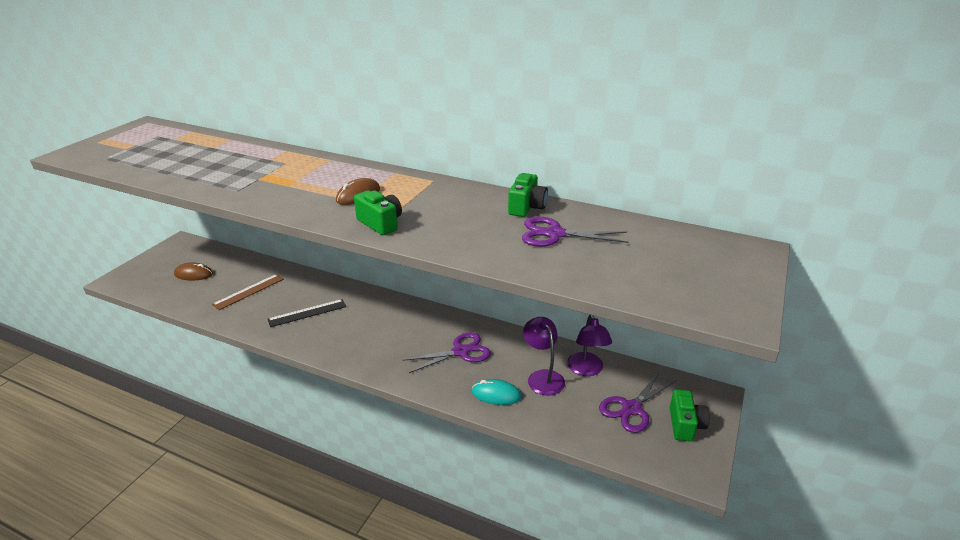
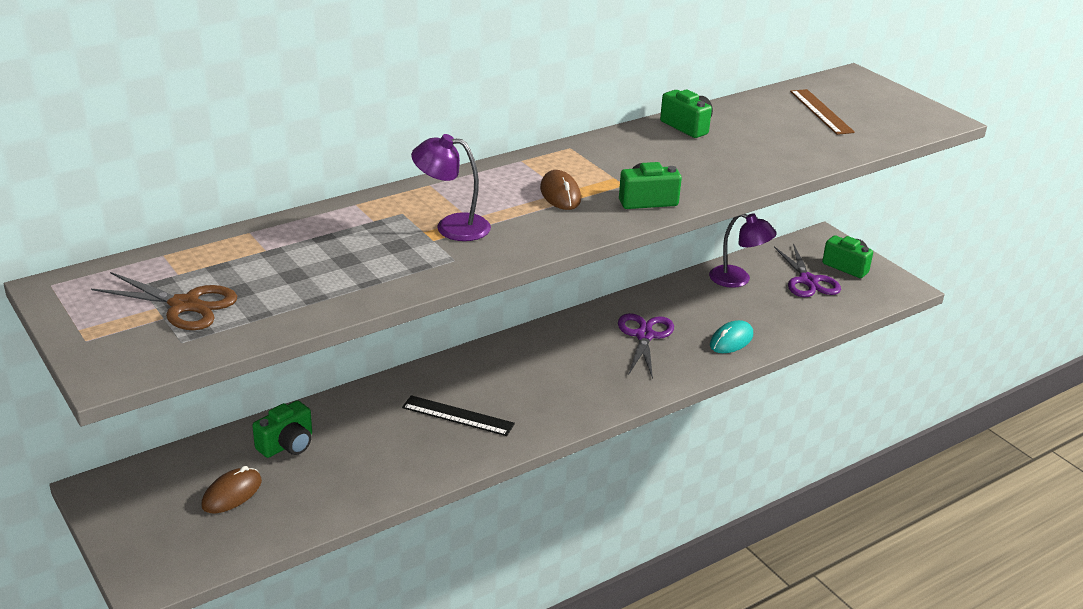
camera: 60 degrees left, 0 degrees up
(141, 149) = (185, 305): none -> brown scissors
(244, 273) = (287, 445): none -> green camera
(249, 291) = (347, 451): brown ruler -> brown ruler (821, 111)
(307, 313) = (458, 416): black ruler -> black ruler turned 75 degrees counterclockwise
(542, 377) = (727, 306): purple lamp -> purple lamp (452, 226)
(555, 234) = (755, 133): purple scissors -> none

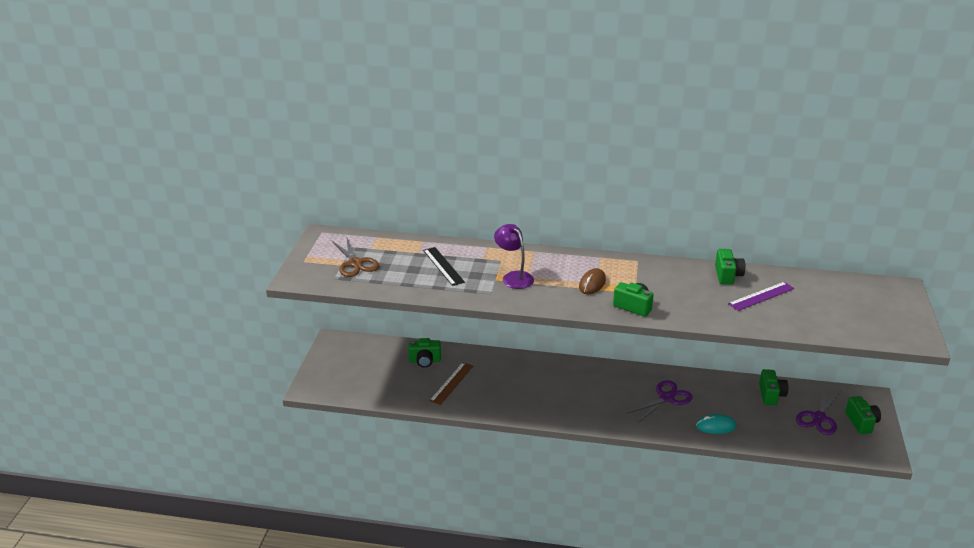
camera: 45 degrees right, 0 degrees up
(232, 493) = (378, 370): brown mouse -> none
(458, 416) = (515, 388): black ruler -> black ruler (443, 266)
(738, 279) = (771, 395): purple lamp -> green camera
(752, 134) = (761, 296): none -> purple ruler
(821, 111) = (834, 300): brown ruler -> brown ruler (451, 383)

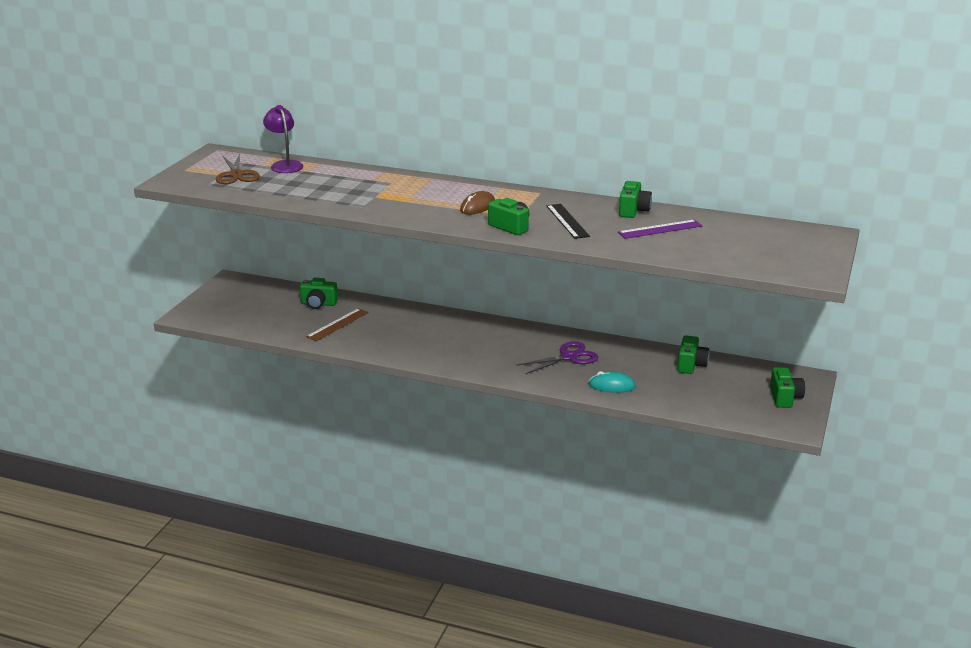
camera: 10 degrees right, 5 degrees down
(443, 266) = (327, 183): black ruler -> black ruler (567, 221)
(514, 277) = (396, 196): purple lamp -> purple lamp (285, 165)
(819, 418) = (736, 389): purple scissors -> none

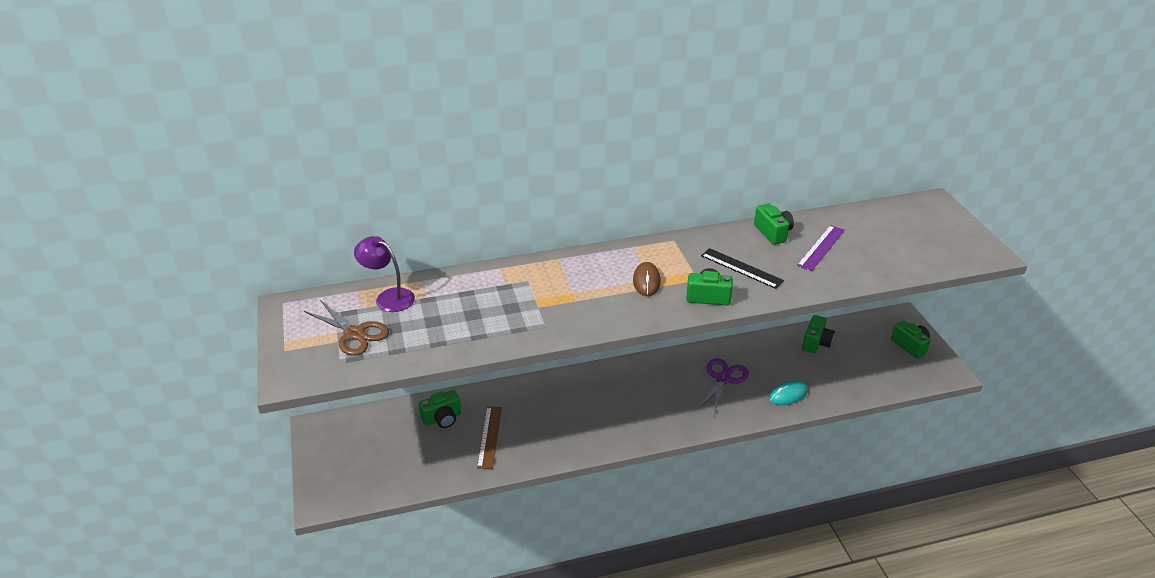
camera: 35 degrees left, 10 degrees up
(691, 365) = (816, 343): green camera -> green camera turned 45 degrees clockwise

